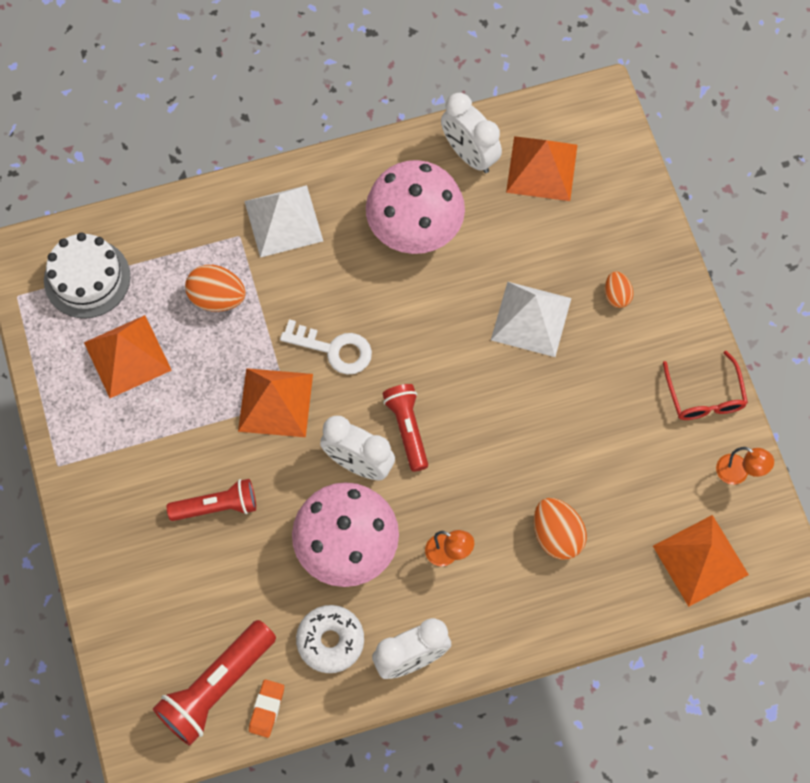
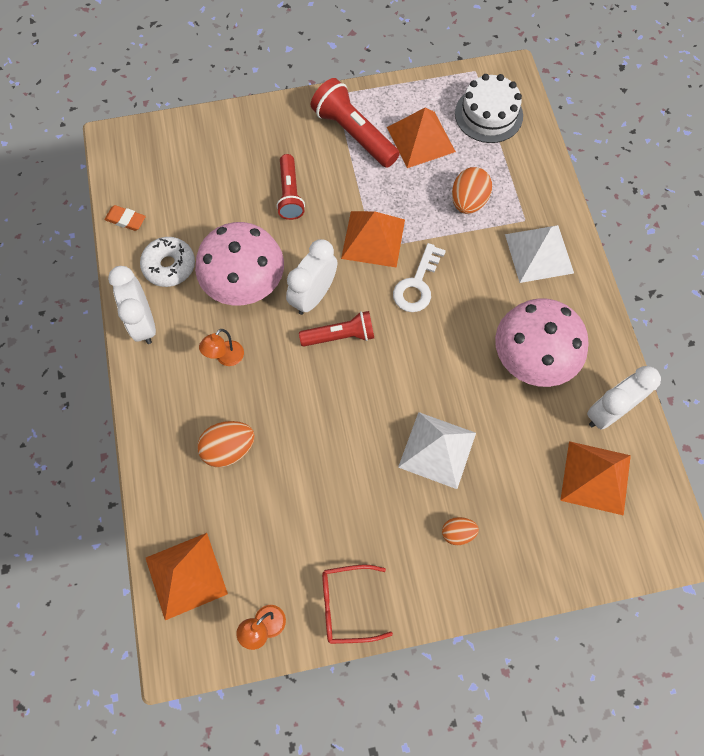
camera: 95 degrees right, 0 degrees up
(217, 687) = (149, 188): red flashlight -> red flashlight (354, 134)

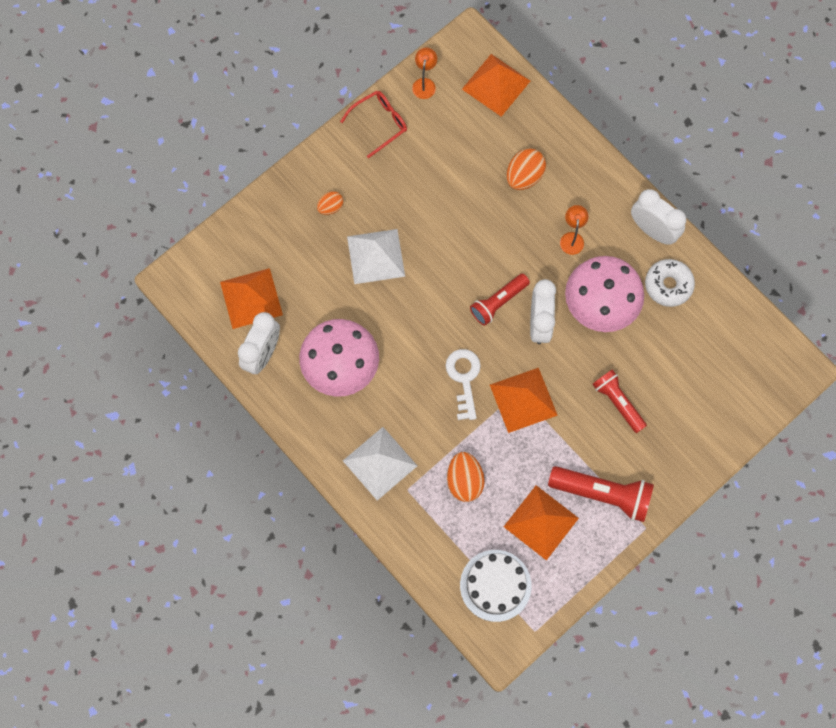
camera: 150 degrees right, 5 degrees up
(126, 220) = (732, 304): orange eraser -> none

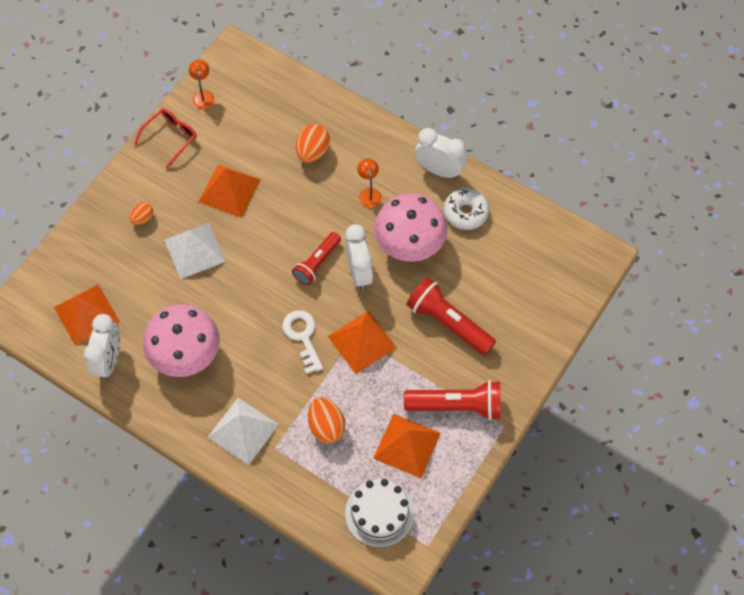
camera: 15 degrees left, 10 degrees down
(496, 85) = (268, 82): orange pyramid -> orange pyramid (229, 190)
(618, 402) = (448, 323): red flashlight -> red flashlight, size x1.51

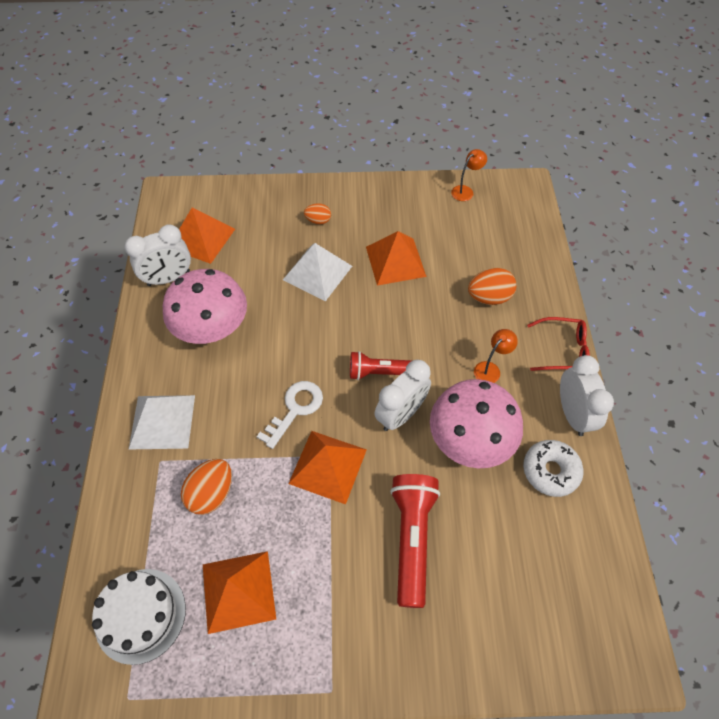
camera: 55 degrees right, 5 degrees down
(170, 138) = (407, 194): red glasses -> red glasses (562, 350)
(456, 406) = (320, 615): red flashlight -> none

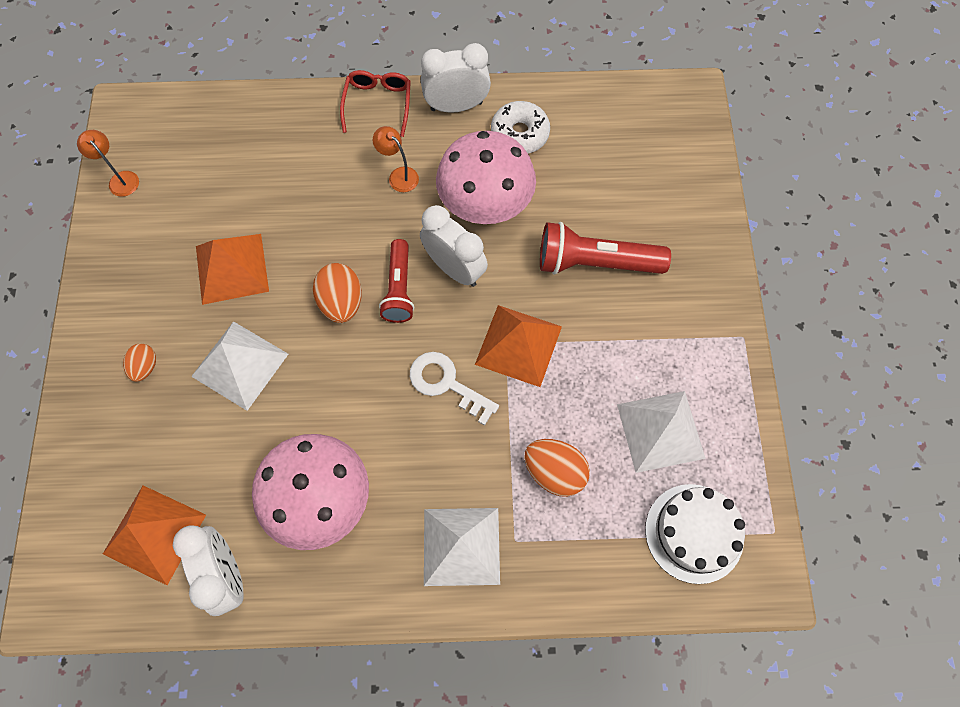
camera: 90 degrees left, 10 degrees up
(238, 591) = (660, 431): orange pyramid -> white pyramid
(489, 297) = (300, 168): orange egg -> orange egg (341, 302)

